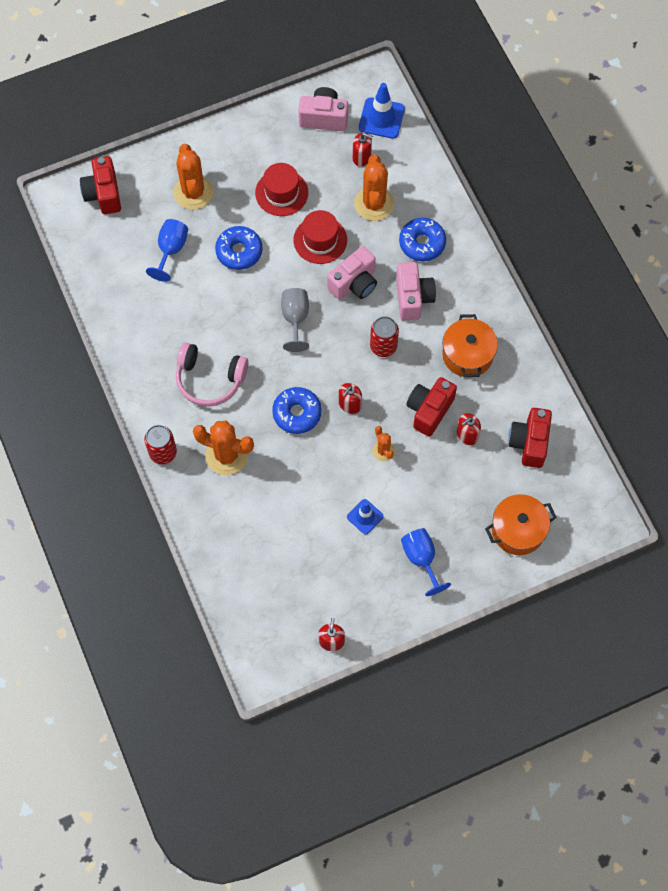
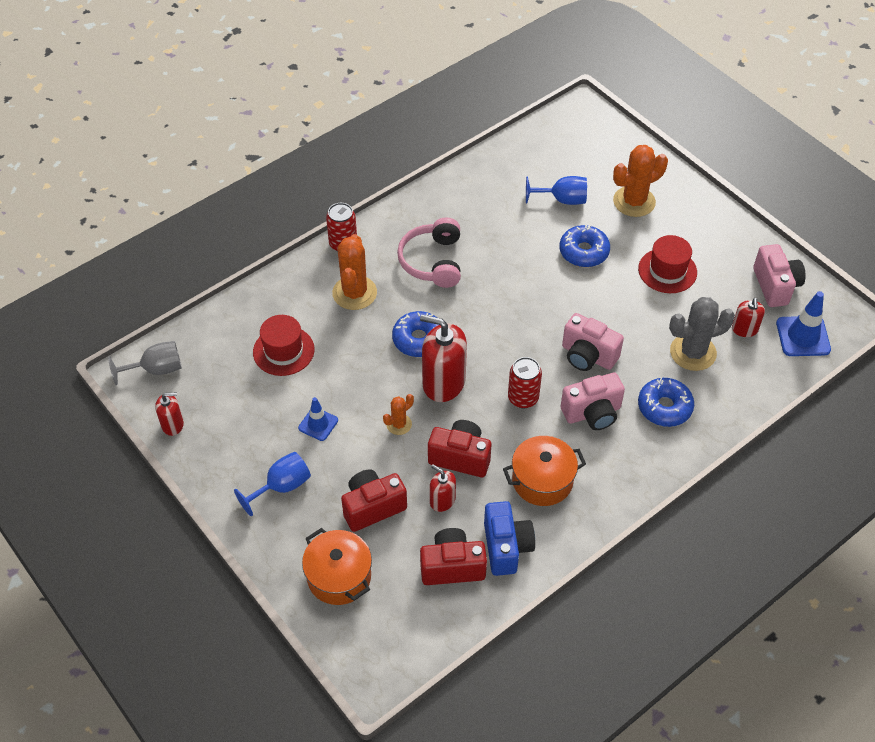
camera: 75 degrees right, 15 degrees down
(103, 194) = (600, 138): red camera -> red camera (372, 507)
(295, 319) = (526, 314): grey goblet -> grey goblet (156, 369)
(320, 240) = (627, 315): red hat -> red hat (283, 351)
(350, 404) = (443, 383): red soap dispenser -> red soap dispenser, size x1.89
(374, 203) = (693, 352): orange cactus -> grey cactus
(521, 398) = (506, 547): none -> blue camera

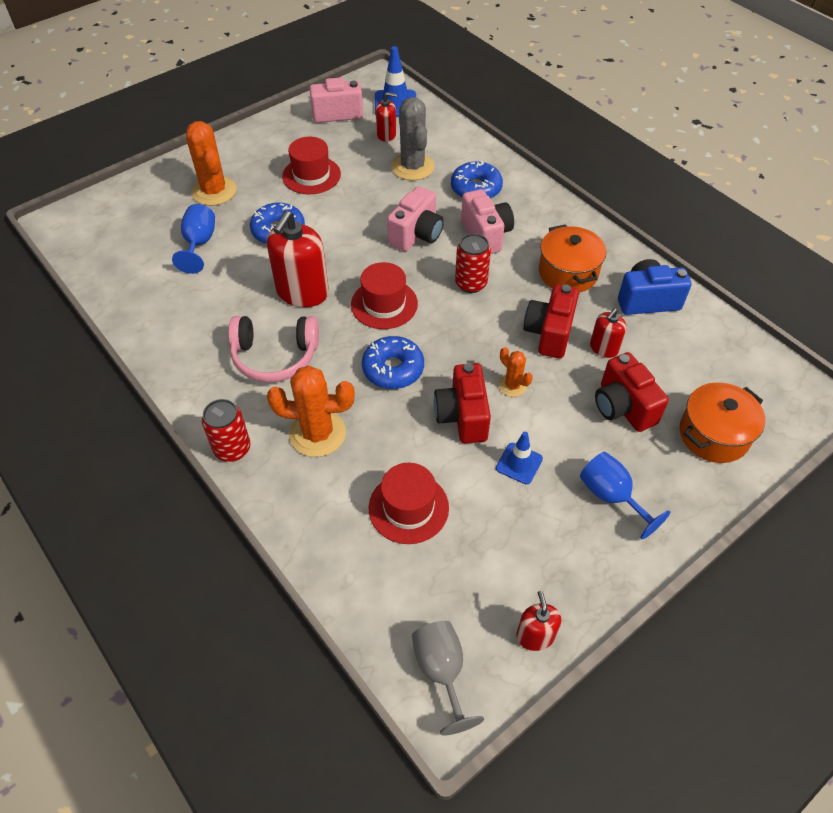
camera: 90 degrees left, 0 degrees up
(443, 383) = (454, 347): red soap dispenser -> red soap dispenser (302, 292)
(452, 566) = (678, 341): red camera -> red camera (462, 416)
(494, 332) = (384, 304): none -> red hat

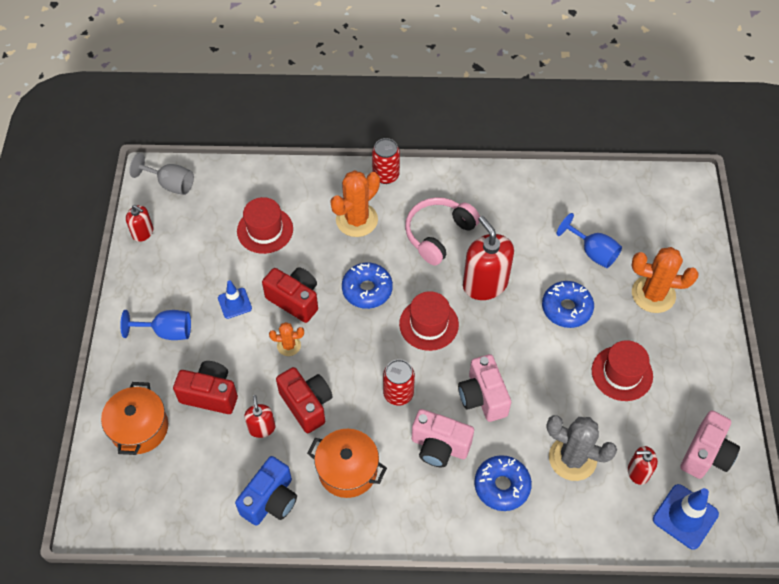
camera: 130 degrees right, 5 degrees up
(386, 135) = (638, 472): red soap dispenser -> red soap dispenser turned 45 degrees clockwise

